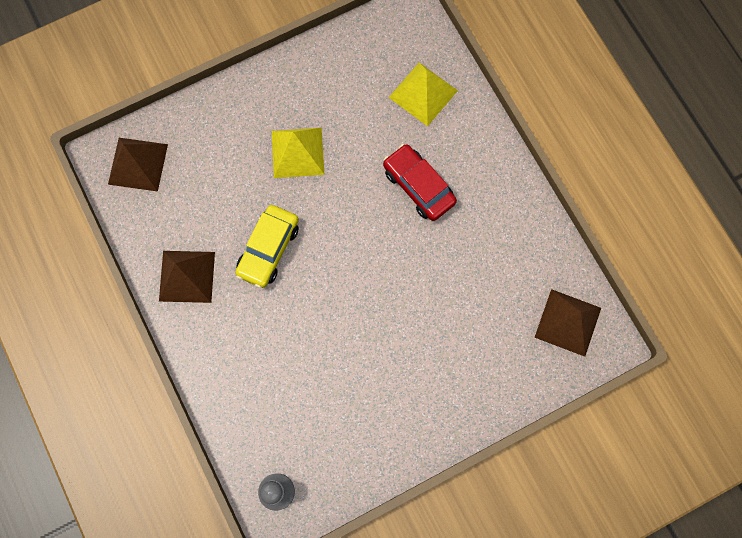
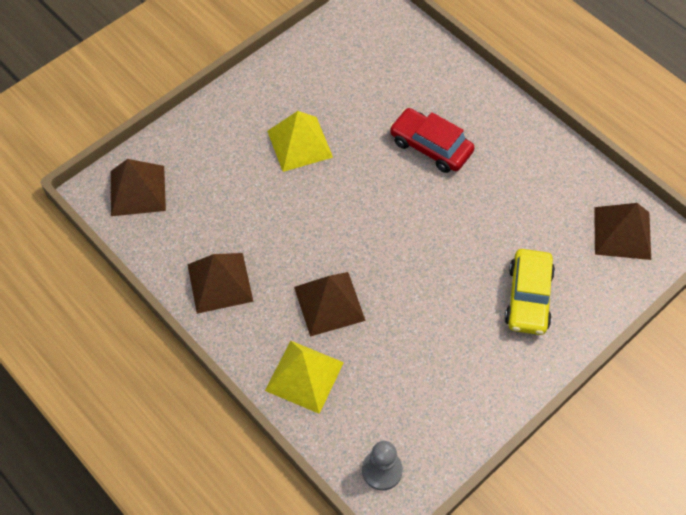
camera: 15 degrees left, 15 degrees down
(268, 249) = (298, 237): yellow car -> yellow car (528, 297)
(277, 322) = (329, 303): none -> brown pyramid
(423, 94) = (406, 67): yellow pyramid -> yellow pyramid (304, 376)

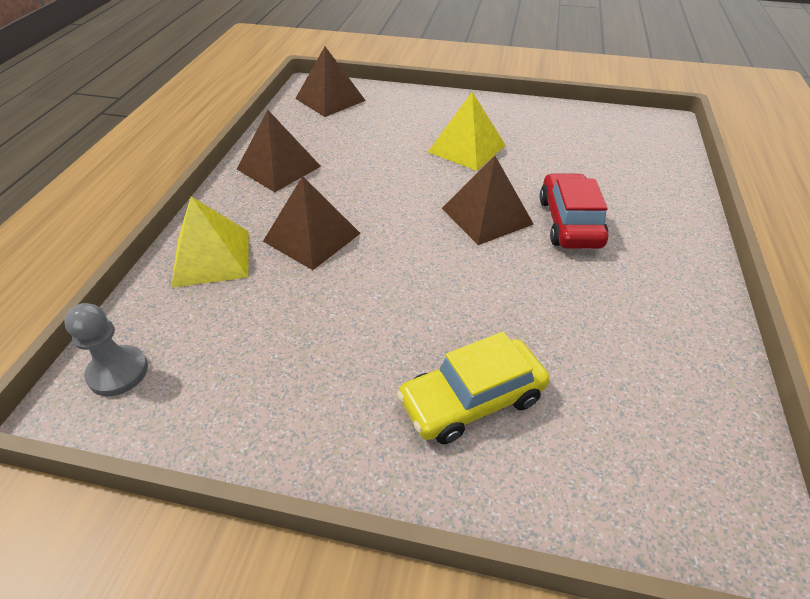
camera: 55 degrees right, 15 degrees down
(622, 233) = (688, 462): brown pyramid -> brown pyramid (487, 216)

